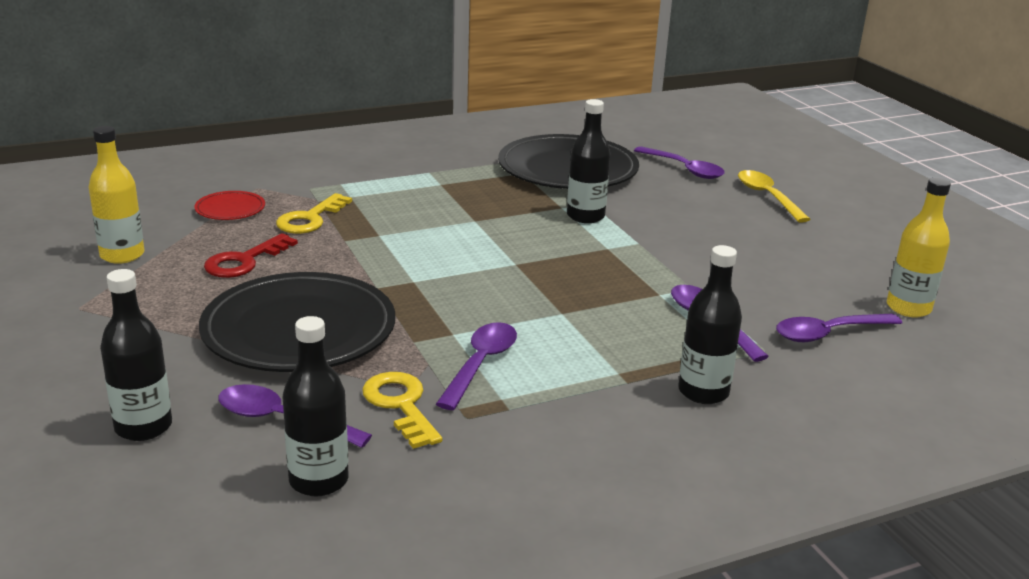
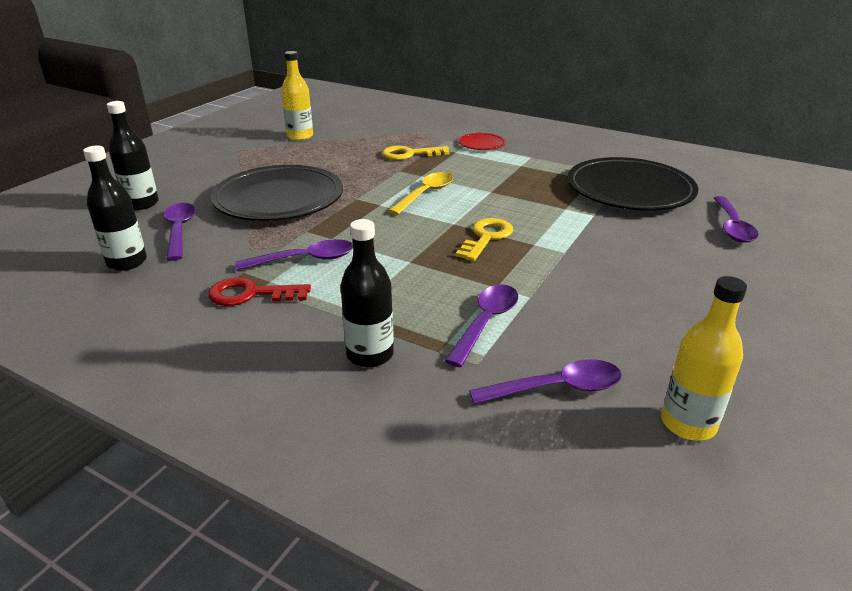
camera: 55 degrees right, 5 degrees up
(230, 209) = (387, 135): red plate -> red plate (482, 144)
(244, 261) = (335, 160): red key -> red key (250, 294)
(400, 405) = (228, 254): yellow key -> yellow key (486, 237)
(585, 216) = (568, 220): black bottle -> none
(767, 197) = (765, 276): yellow spoon -> yellow spoon (425, 194)
(828, 333) = (556, 388): purple spoon -> purple spoon turned 135 degrees clockwise

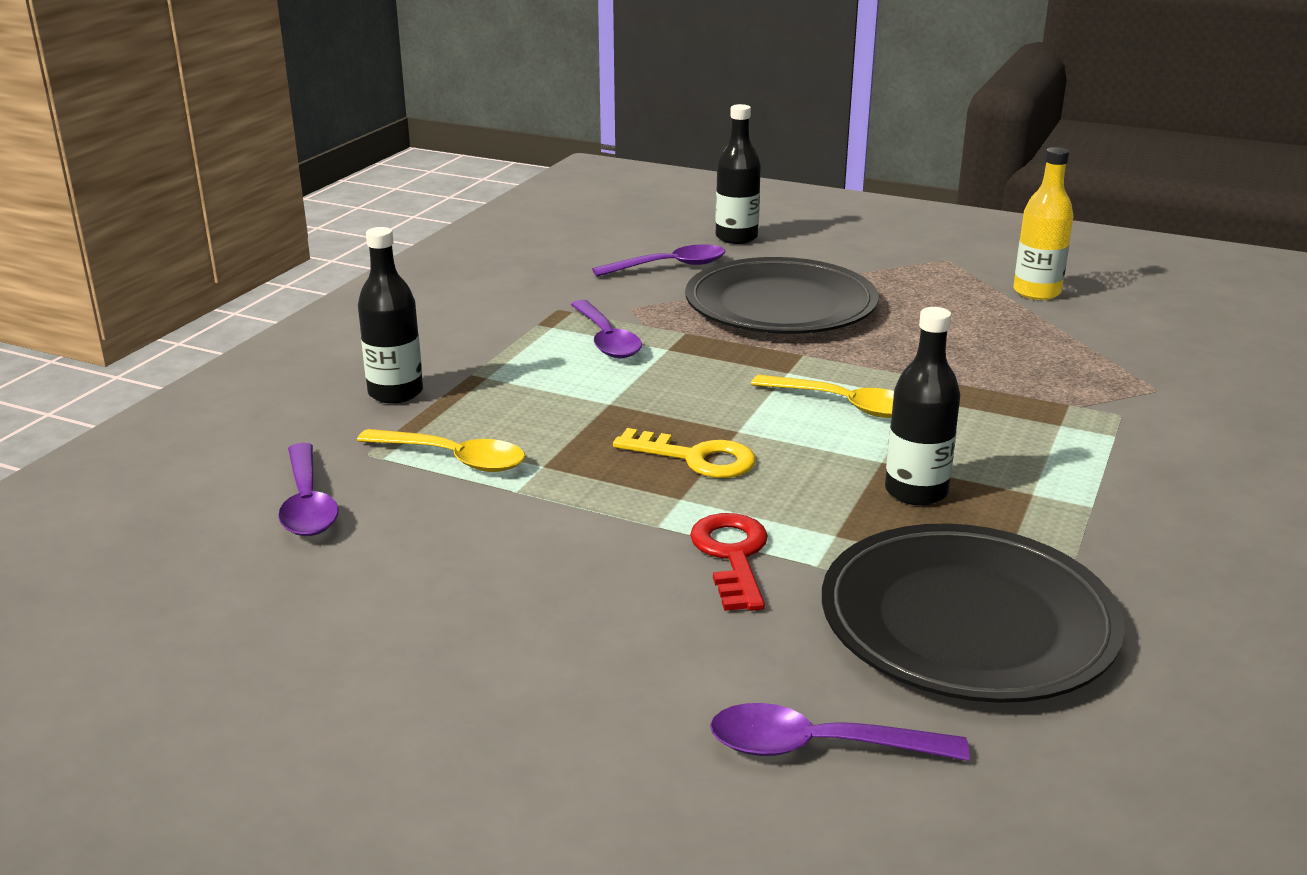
camera: 85 degrees right, 5 degrees down
(127, 262) = (589, 256): black bottle -> black bottle (916, 492)
(250, 294) = (523, 321): red key -> red key (732, 555)
(409, 154) = (1017, 383): yellow key -> none
(482, 144) = (1127, 451): red plate -> none
(486, 322) = (453, 459): purple spoon -> yellow spoon
(688, 424) = (215, 590): yellow bottle -> none

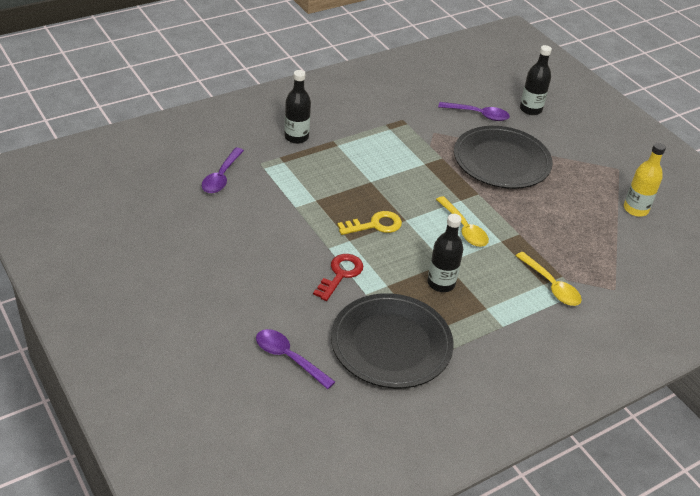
camera: 30 degrees right, 15 degrees up
(453, 459) = (287, 181): yellow spoon -> yellow spoon (551, 285)
(606, 339) = (405, 146): purple spoon -> none
(696, 458) = (375, 225): yellow key -> yellow key turned 75 degrees counterclockwise

